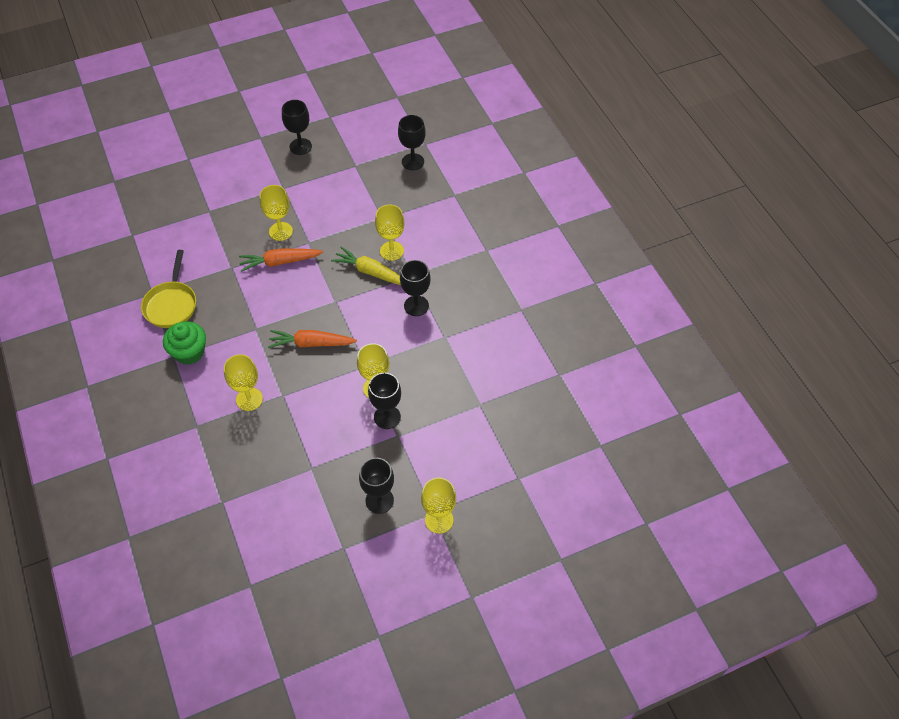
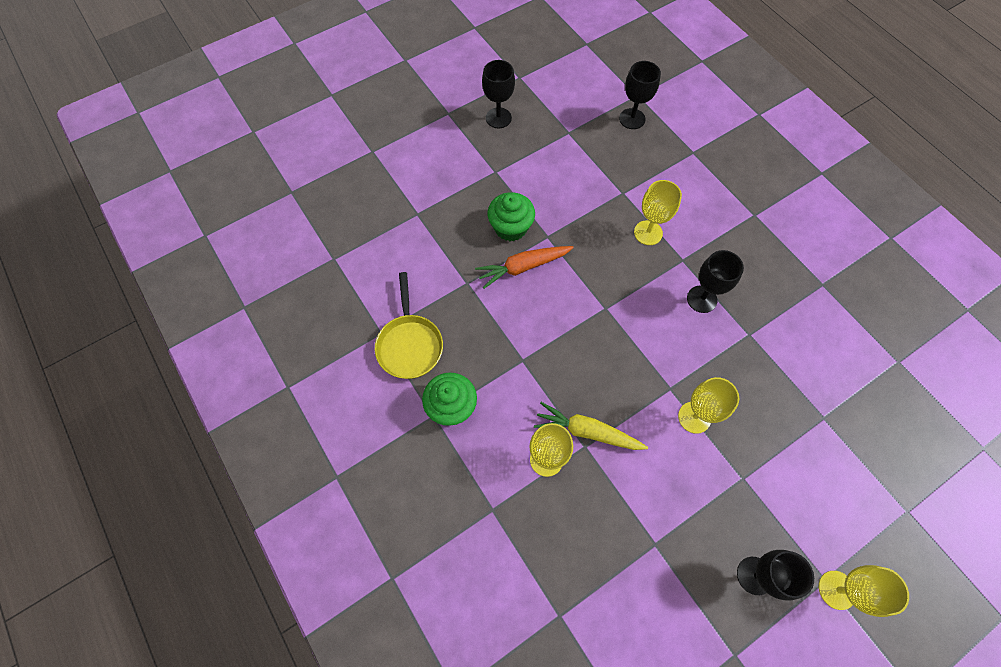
camera: 10 degrees left, 10 degrees up
(280, 231) = (510, 227): yellow goblet -> green cupcake
(311, 343) = (596, 369): orange carrot -> none
(370, 272) = (633, 263): yellow carrot -> yellow carrot (587, 431)
(387, 417) = (721, 455): black goblet -> none

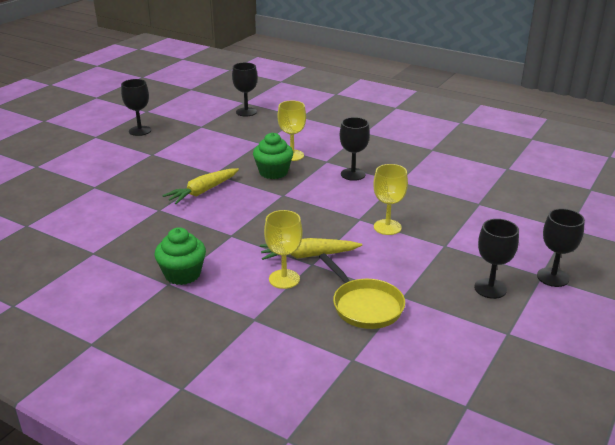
camera: 25 degrees left, 35 degrees down
(409, 344) = (124, 252): yellow pan -> yellow pan (364, 306)
(510, 227) = (180, 176): green cupcake -> green cupcake (273, 172)
(523, 267) = (202, 191): orange carrot -> yellow carrot
(837, 590) = (552, 277): yellow goblet -> black goblet

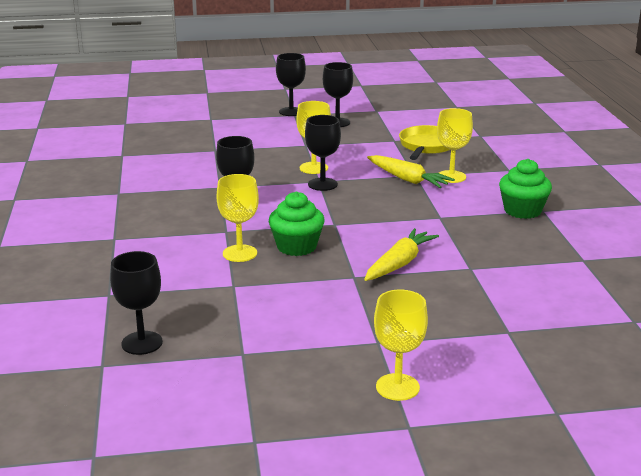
camera: 130 degrees left, 5 degrees down
(118, 144) = (397, 387): none -> yellow goblet
(140, 131) = (331, 397): black goblet -> black goblet (322, 184)
(202, 191) = (399, 263): yellow carrot -> yellow carrot turned 60 degrees counterclockwise

